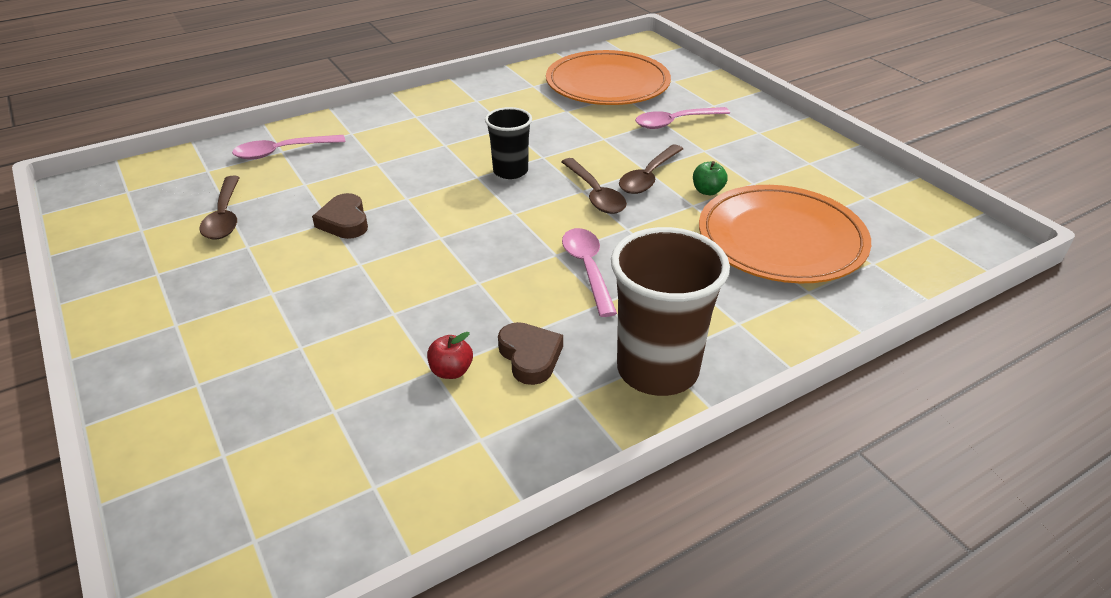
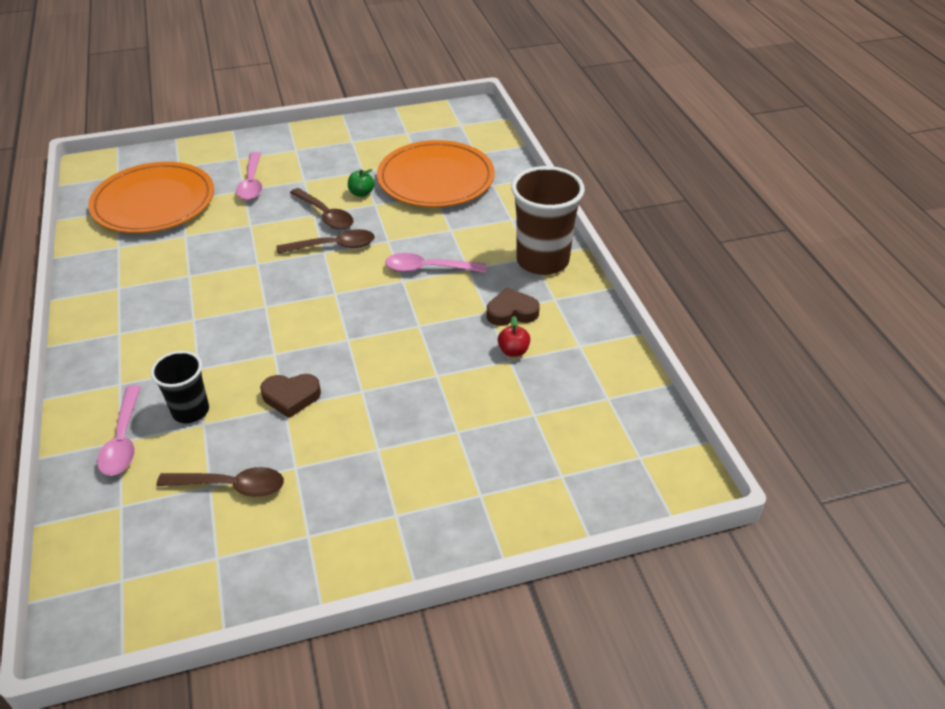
camera: 75 degrees left, 5 degrees up
(510, 171) = (269, 285): black cup -> black cup (190, 411)

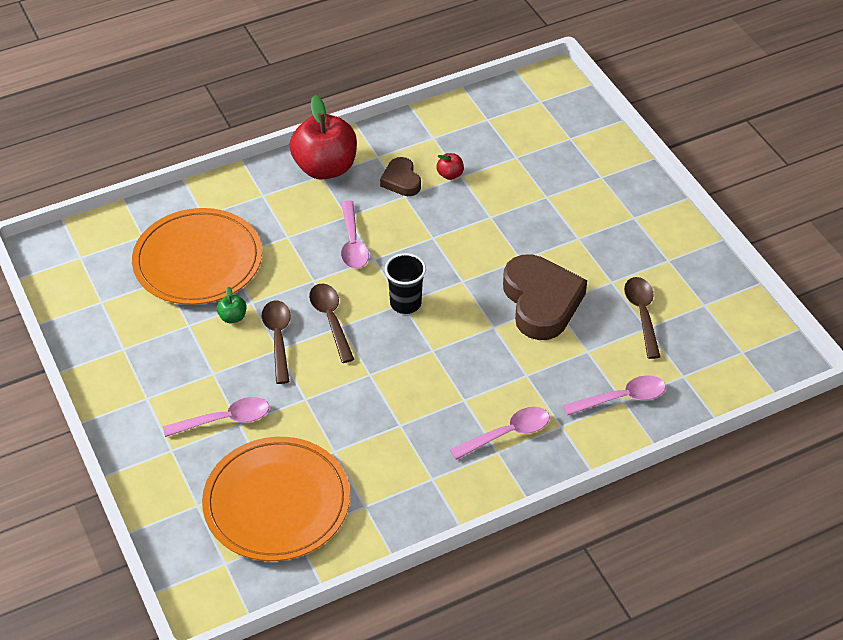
camera: 100 degrees left, 5 degrees up
(135, 342) = (507, 434): none -> pink spoon
(190, 411) = (576, 363): black cup -> black cup (405, 303)
(291, 397) = (541, 302): brown heart -> brown heart, size x1.92
(325, 215) = (278, 338): brown spoon -> brown spoon turned 45 degrees counterclockwise
(542, 260) = (325, 168): brown cup -> red apple

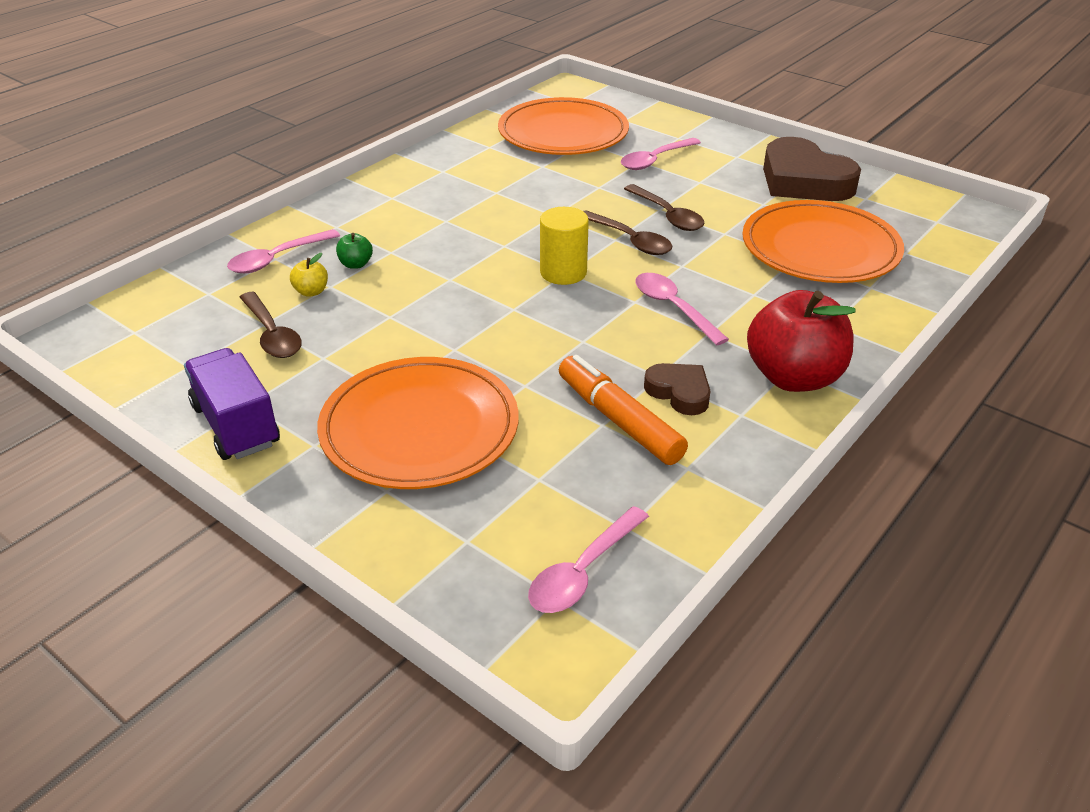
camera: 155 degrees right, 10 degrees down
(233, 317) = (729, 218): green apple -> green apple (356, 264)
(405, 303) = (563, 272): black cup -> yellow cylinder
(450, 175) = (619, 421): red apple -> orange marker
(507, 434) = (388, 209): pink spoon -> pink spoon (583, 571)
(541, 302) = (405, 314): brown heart -> brown heart (804, 181)
(568, 207) = (419, 428): none -> orange plate
(603, 349) = (311, 292): none -> yellow apple
(678, 246) = (236, 425): none -> purple truck

